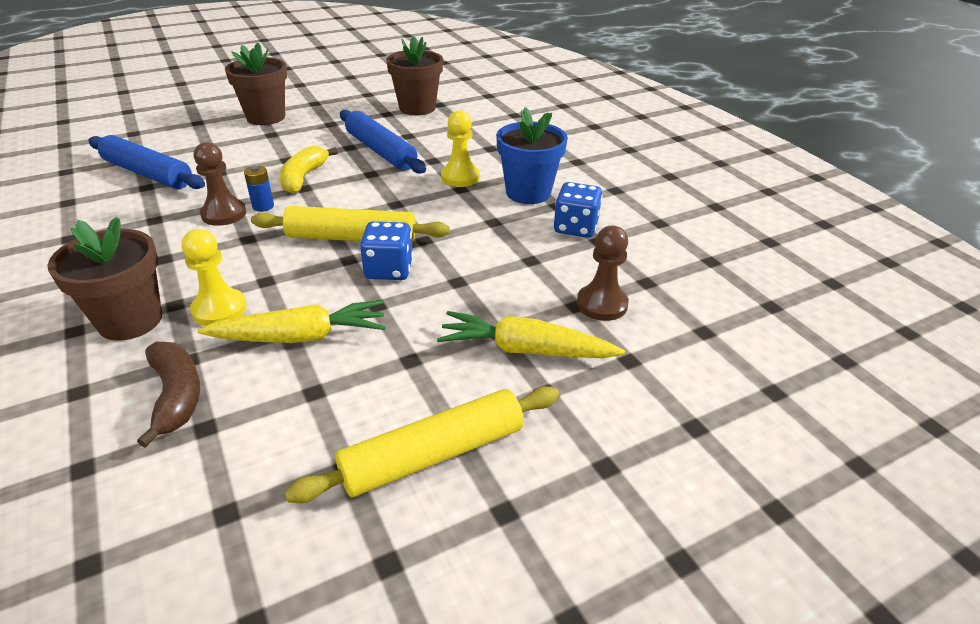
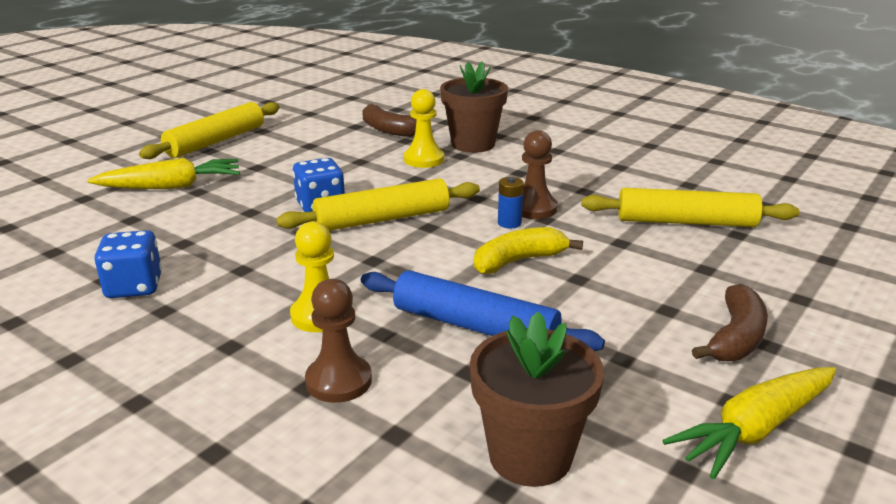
camera: 155 degrees right, 10 degrees down
(148, 173) = (686, 222): blue rolling pin -> yellow rolling pin
(266, 117) = (736, 338): brown flower pot -> brown banana
(300, 336) = (347, 160): yellow carrot -> yellow carrot (755, 430)
(303, 177) = (518, 261): yellow banana -> yellow banana turned 105 degrees counterclockwise
(528, 193) = (209, 317): blue flower pot -> none
(602, 304) = (104, 225): brown pawn -> brown pawn (338, 381)

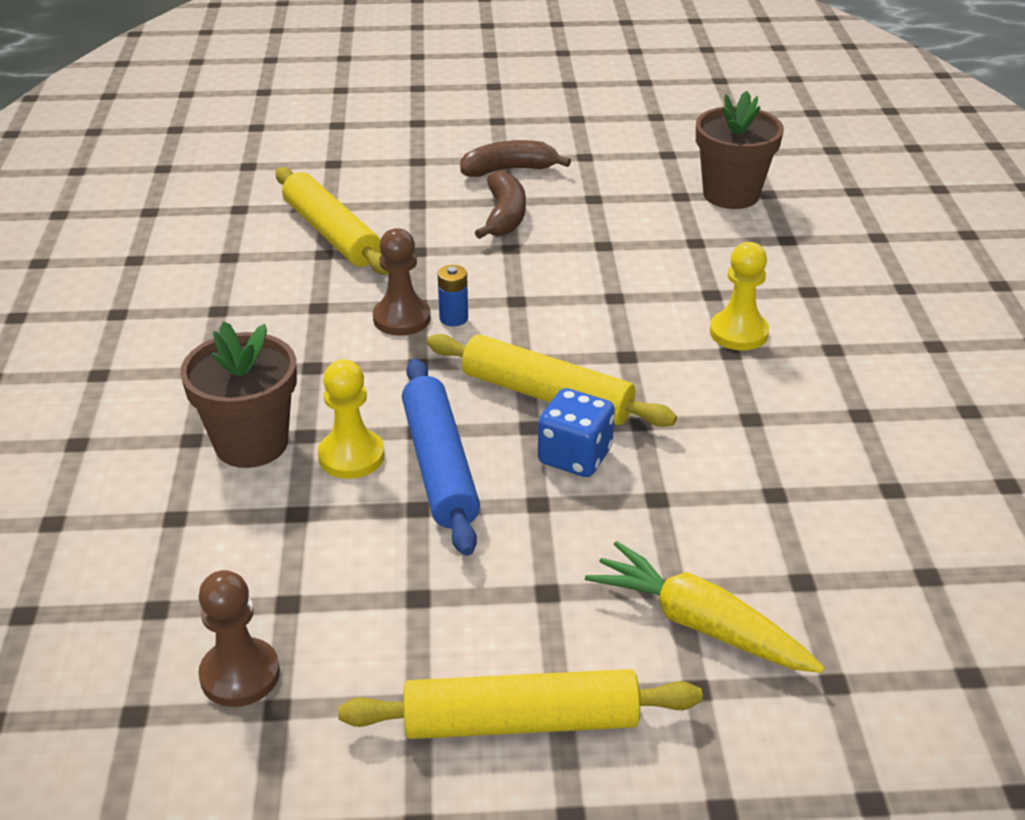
camera: 130 degrees left, 10 degrees up
(134, 286) = (869, 460): blue dice -> none
(338, 381) = (784, 282): brown pawn -> brown pawn (240, 675)
(388, 130) = (270, 555): brown banana -> brown banana (504, 216)
(475, 326) = (644, 262): blue rolling pin -> blue rolling pin (439, 466)
(518, 261) = (521, 284): yellow banana -> none
(755, 430) = (602, 144): yellow carrot -> none

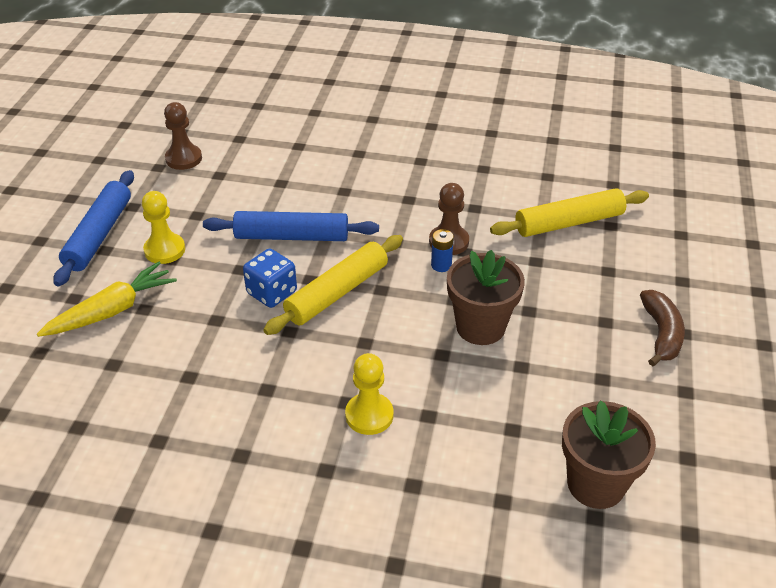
camera: 105 degrees right, 5 degrees up
(251, 443) = (345, 172): brown flower pot -> brown flower pot (480, 327)
(351, 456) = (317, 205): yellow pawn -> yellow pawn (164, 250)
(504, 216) = (579, 316): brown banana -> none
(521, 721) = (99, 235): yellow rolling pin -> blue rolling pin

